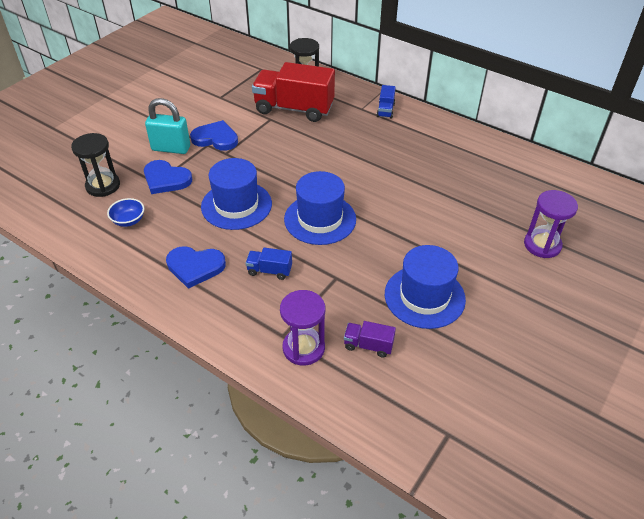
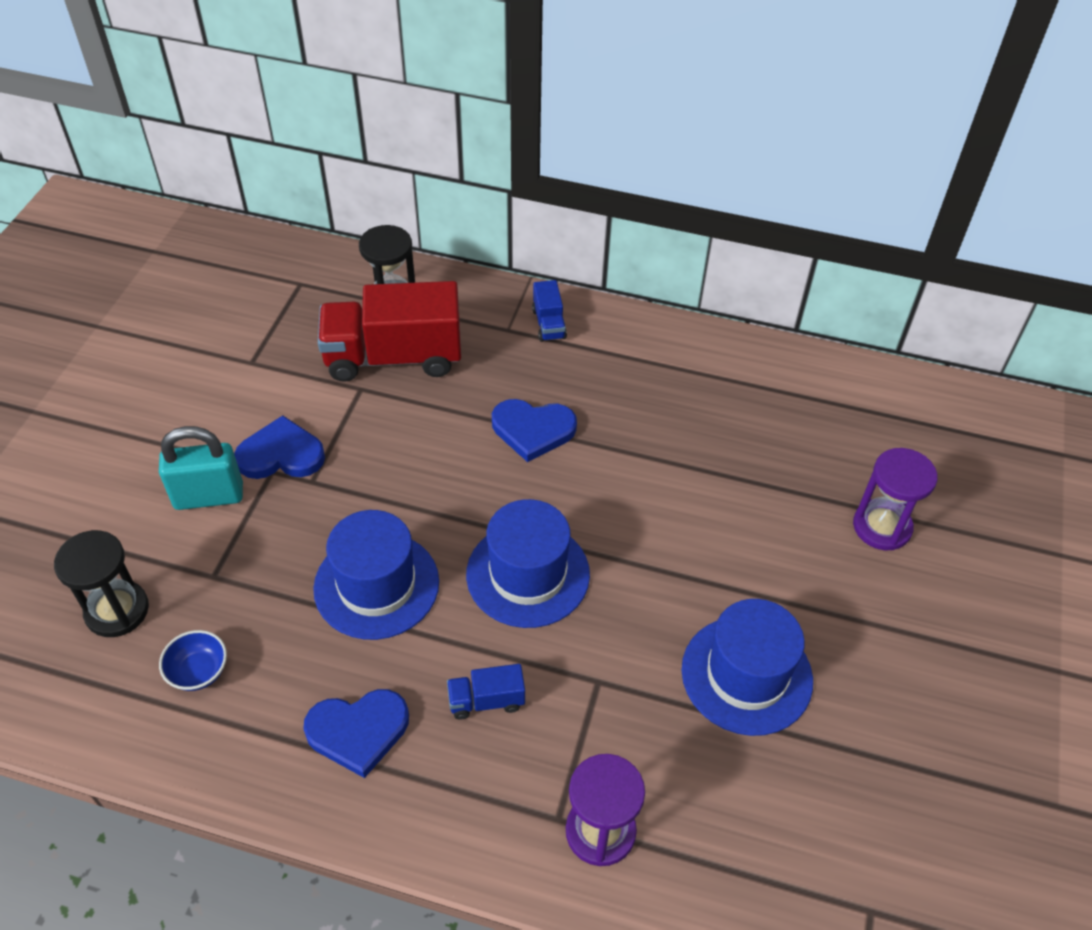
camera: 20 degrees left, 5 degrees up
(166, 179) = (228, 565): blue heart -> blue heart (533, 430)
(368, 345) = (697, 793): purple truck -> none

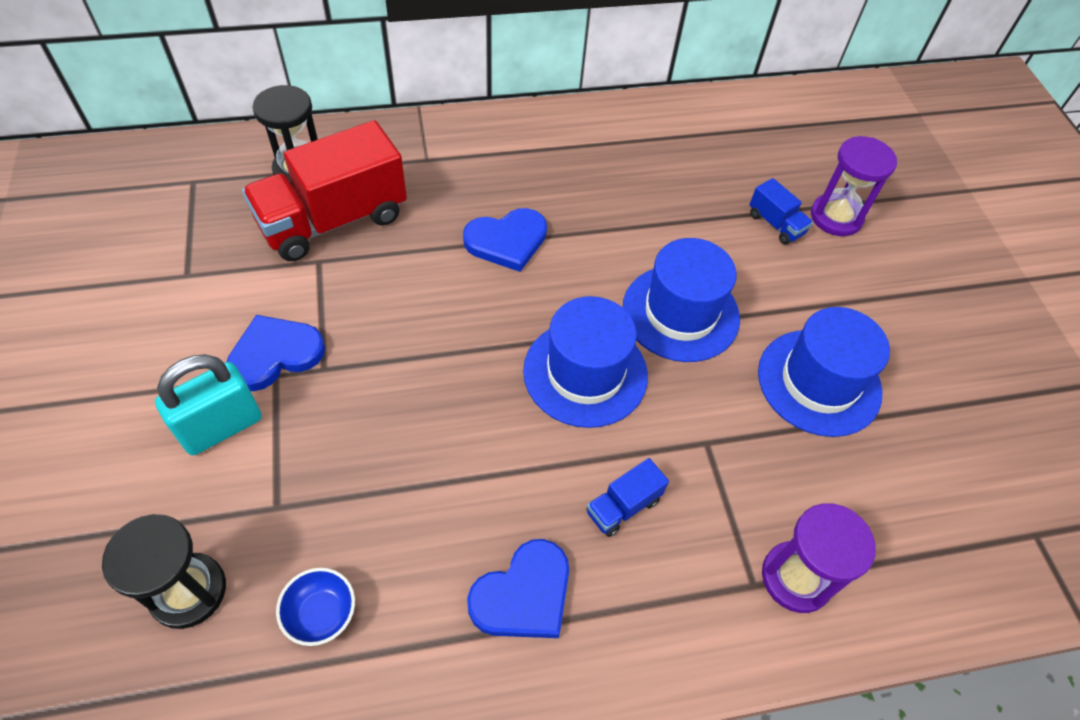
camera: 30 degrees left, 5 degrees up
(376, 585) = (452, 443): blue hat -> blue hat (680, 313)
(548, 324) = (461, 142): blue truck -> blue truck (775, 224)

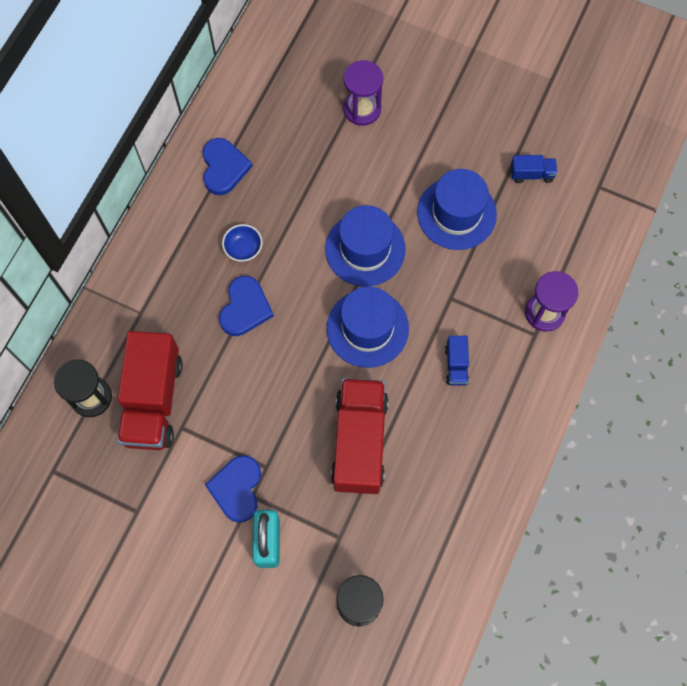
camera: 50 degrees left, 15 degrees up
(321, 614) = (414, 545): blue bowl -> blue bowl (243, 249)
(427, 452) = (359, 442): none -> red truck
(523, 594) = (468, 443): blue heart -> blue heart (224, 168)
(775, 224) = (342, 147): blue truck -> blue truck (531, 174)

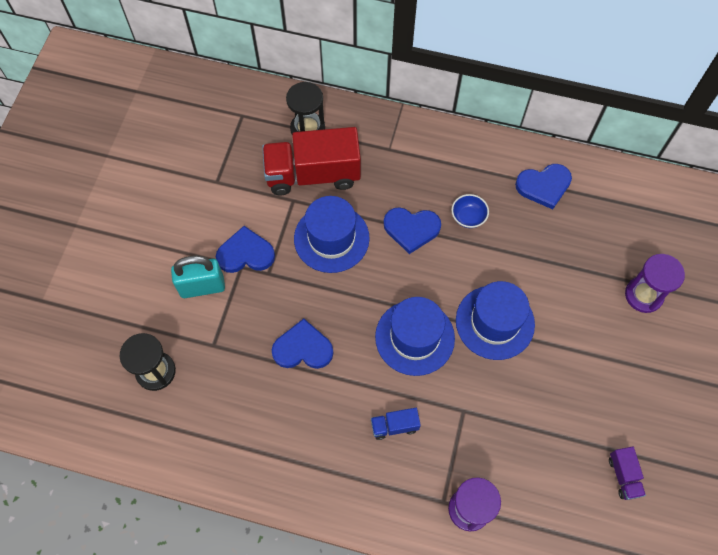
camera: 80 degrees right, 5 degrees down
(359, 442) = (303, 348): red truck -> blue heart
(456, 213) = (556, 404): blue hat -> blue hat (331, 238)
(531, 174) = (623, 476): blue truck -> purple truck

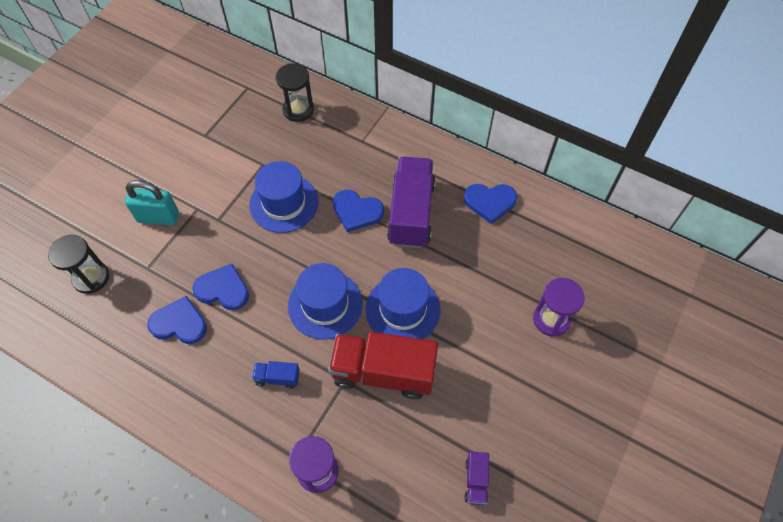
camera: 15 degrees right, 5 degrees down
(245, 253) = (206, 199): blue heart -> blue heart (179, 323)
(313, 174) = (288, 147): red truck -> red truck (383, 372)
(468, 217) = (411, 213): blue bowl -> purple truck

